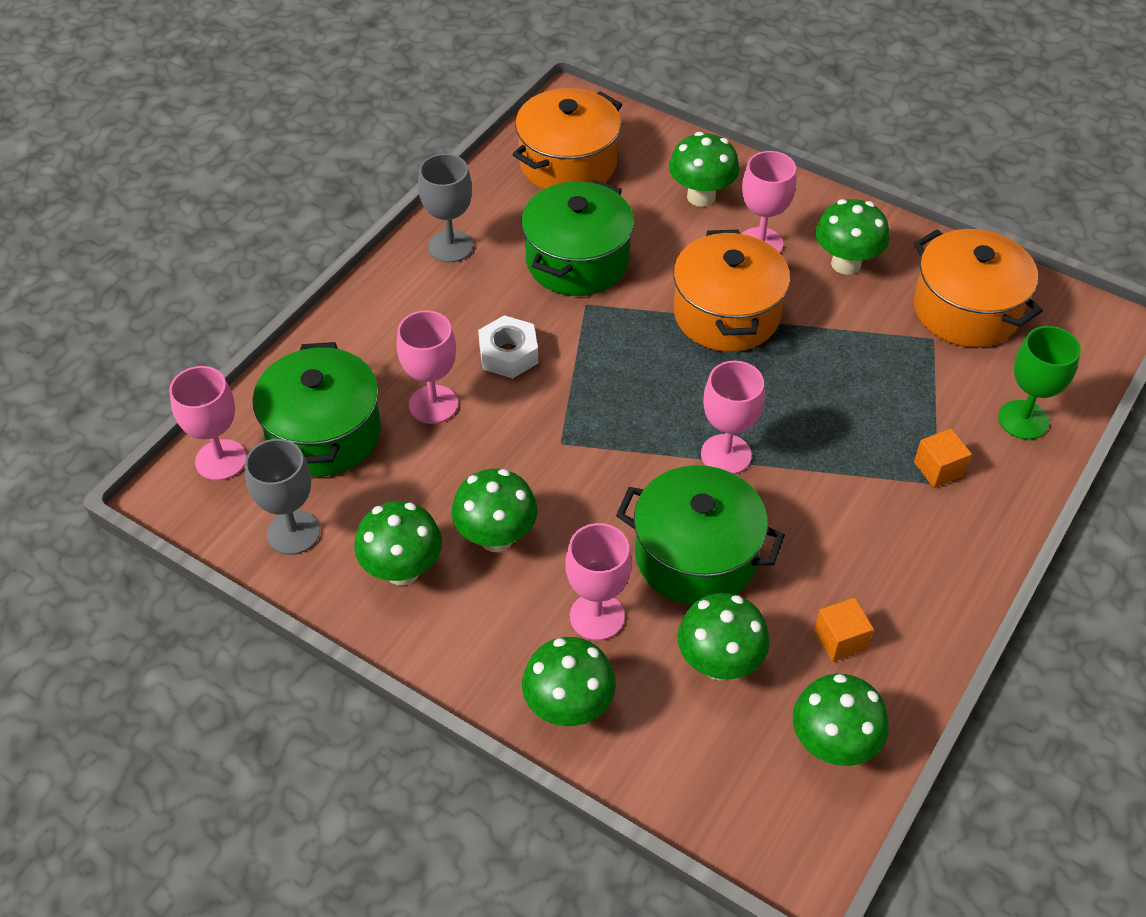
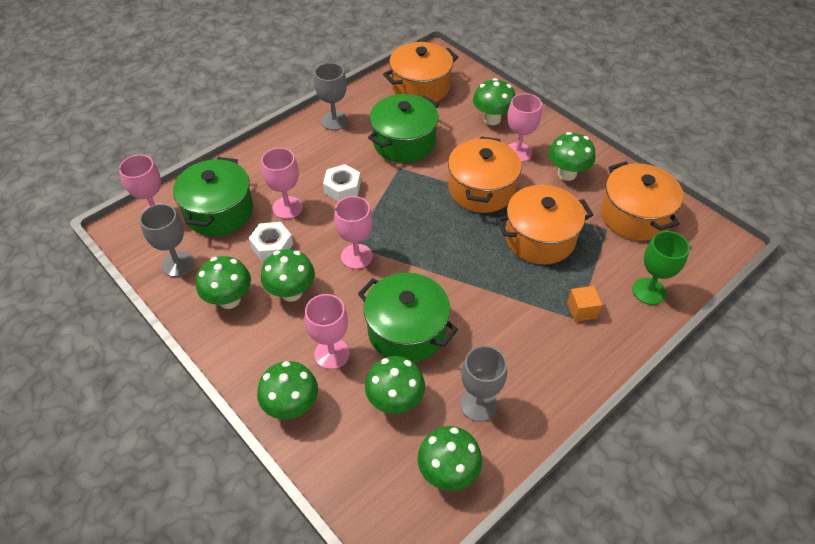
camera: 15 degrees right, 0 degrees up
(434, 471) = (272, 246): none -> white nut
(726, 455) = (449, 273): pink goblet -> pink goblet (356, 256)
(840, 639) = (478, 404): orange cube -> grey goblet
(841, 373) = (539, 238): none -> orange pot

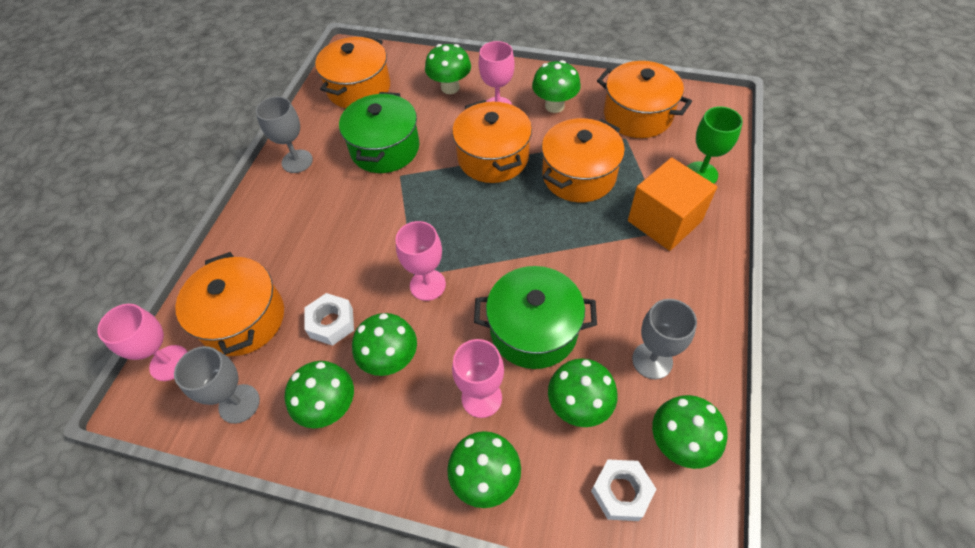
camera: 30 degrees left, 5 degrees up
(219, 211) = (243, 319): green pot -> orange pot
(287, 207) = (316, 274): pink goblet -> none
(342, 187) = (358, 223): white nut -> white nut (621, 492)
(581, 310) = (664, 221): orange cube -> orange cube, size x2.16

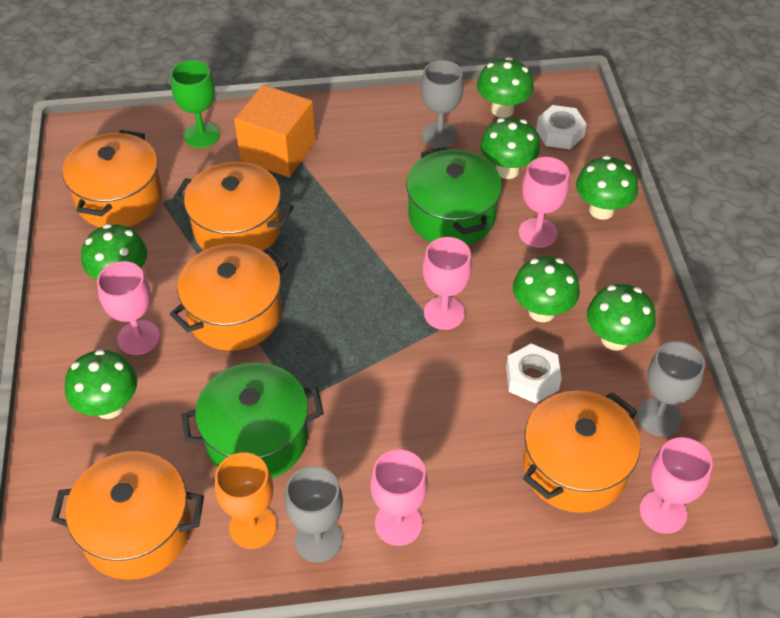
camera: 115 degrees left, 5 degrees down
(278, 202) = (398, 524): none -> pink goblet
(326, 135) = (253, 526): none -> orange goblet

